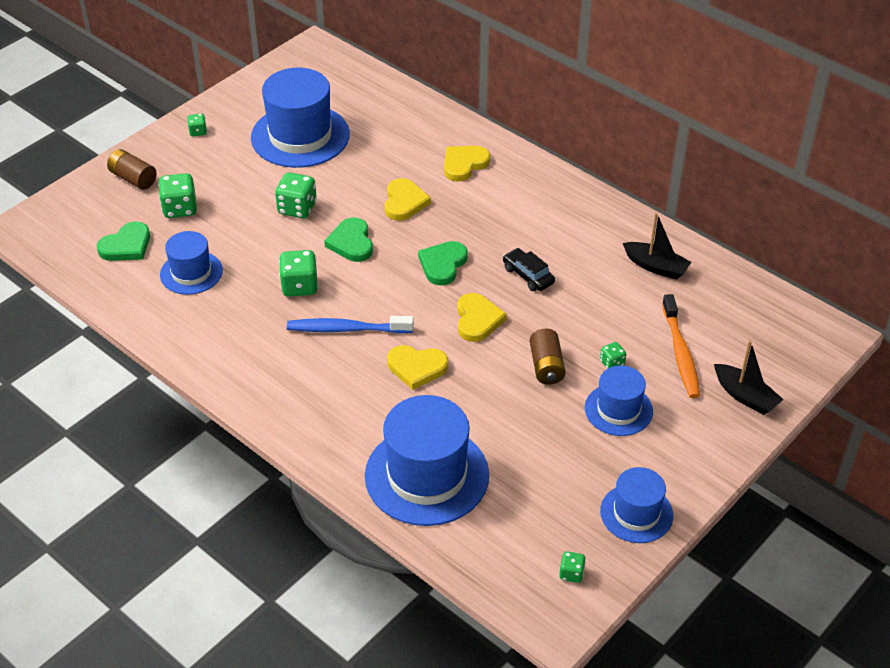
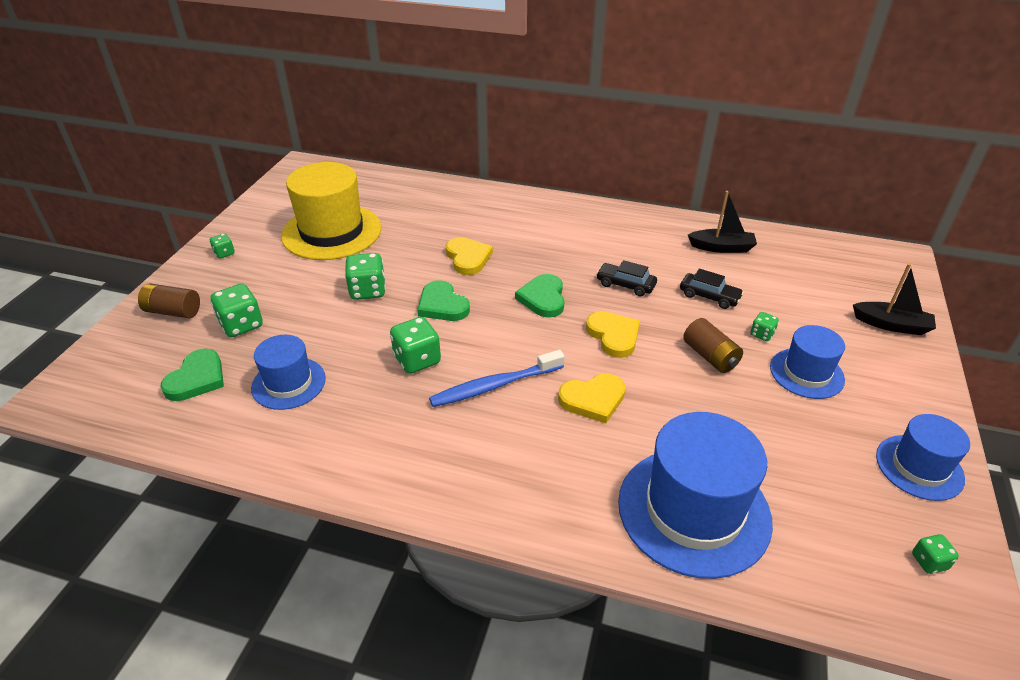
camera: 25 degrees left, 5 degrees down
(300, 136) = (332, 232): blue hat -> yellow hat
(464, 164) = (498, 216): yellow heart -> none
(596, 312) = (709, 296): none -> black car
(680, 353) = (807, 307): orange toothbrush -> none

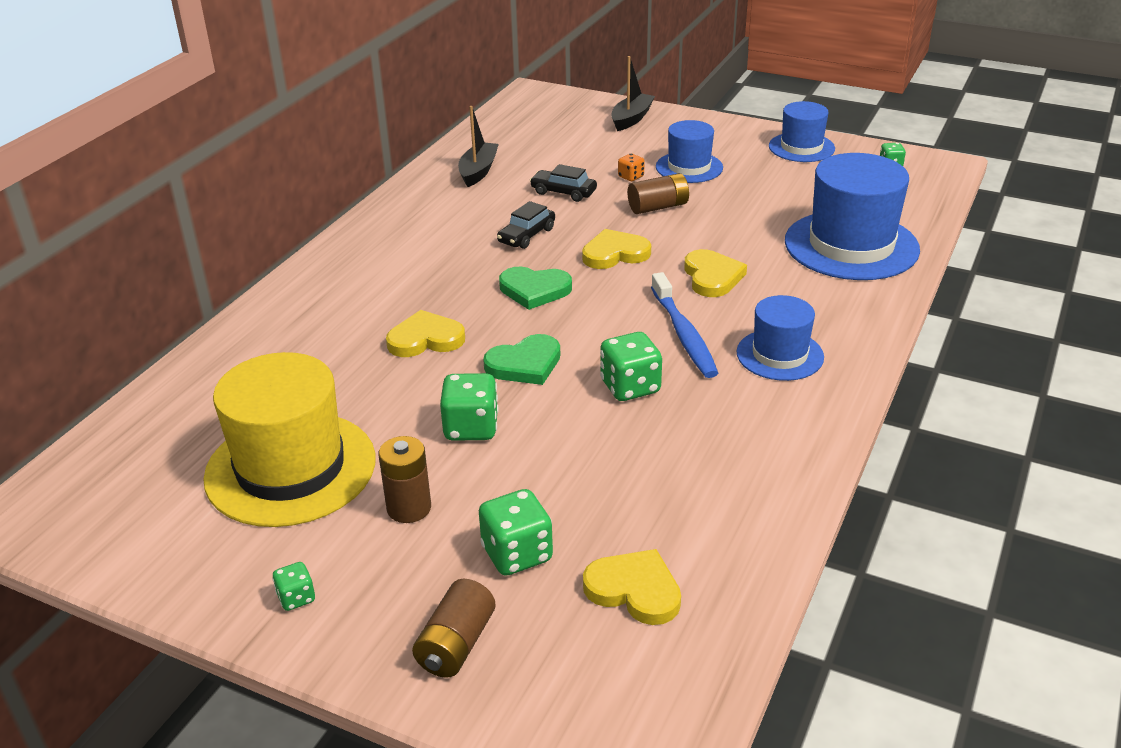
camera: 80 degrees left, 5 degrees down
(197, 378) = (634, 590): green heart -> yellow heart
(288, 383) = (657, 495): blue hat -> blue hat (780, 355)
(291, 278) = (409, 508): none -> brown battery
(709, 296) = (563, 192): black car -> black car turned 105 degrees counterclockwise
(762, 334) = (631, 177): green dice -> orange dice

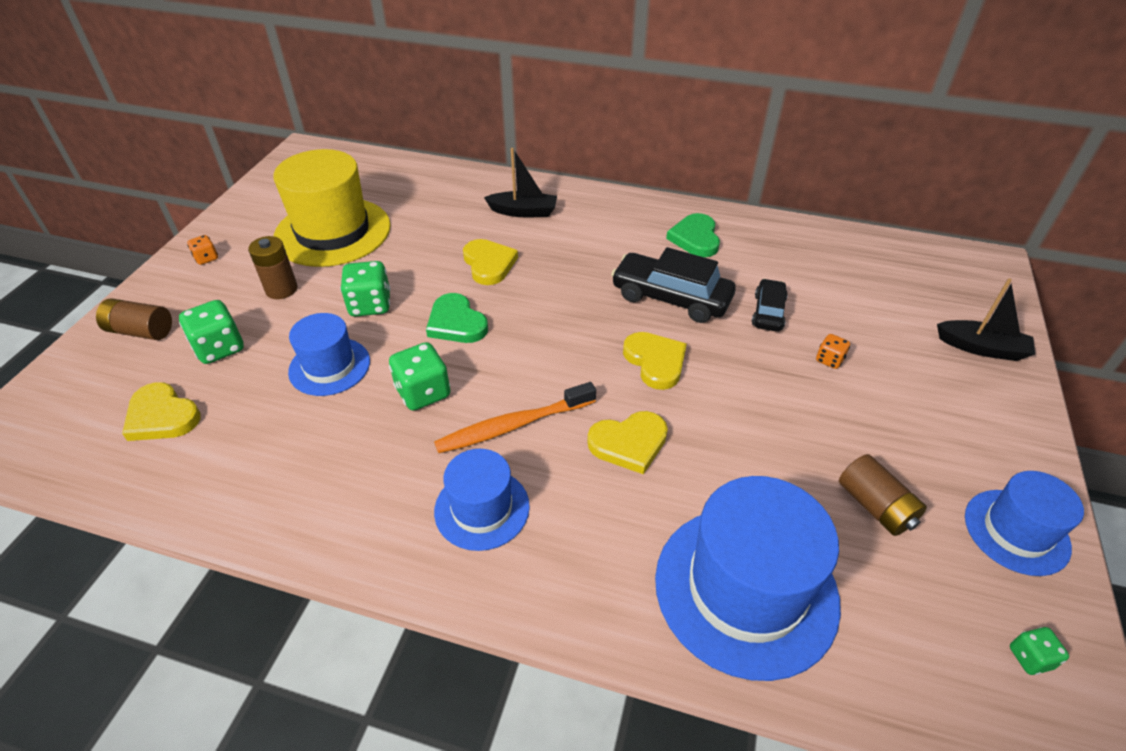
camera: 80 degrees right, 10 degrees up
(296, 598) = (206, 258): green dice -> orange dice
(478, 171) = (784, 251): black boat -> black boat (523, 212)
(526, 235) = (671, 297): black car -> black car, size x1.73
(534, 290) = (574, 314): green heart -> green heart (695, 238)
(634, 590) = (162, 416): yellow heart -> yellow heart turned 105 degrees clockwise
(658, 207) = (768, 388): brown battery -> brown battery (875, 506)
(684, 334) = (513, 425): blue toothbrush -> orange toothbrush
(689, 167) = (882, 409): blue hat -> blue hat (329, 366)

